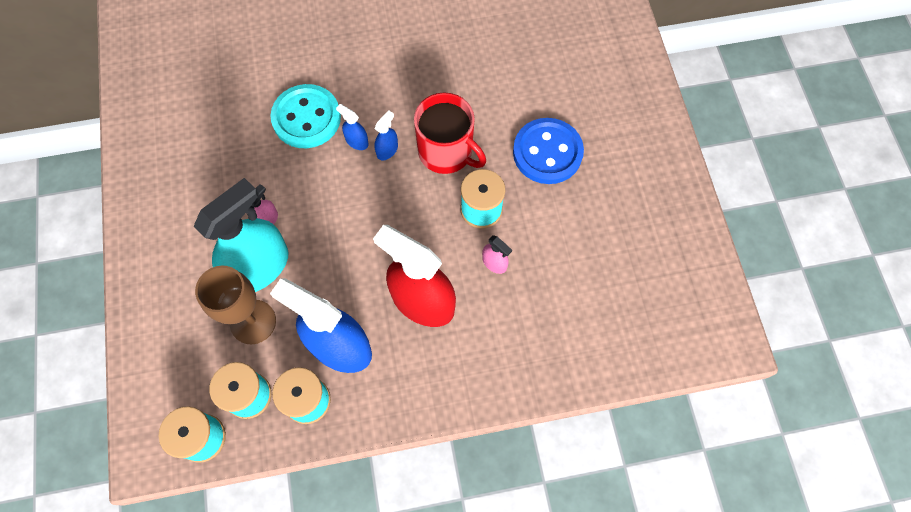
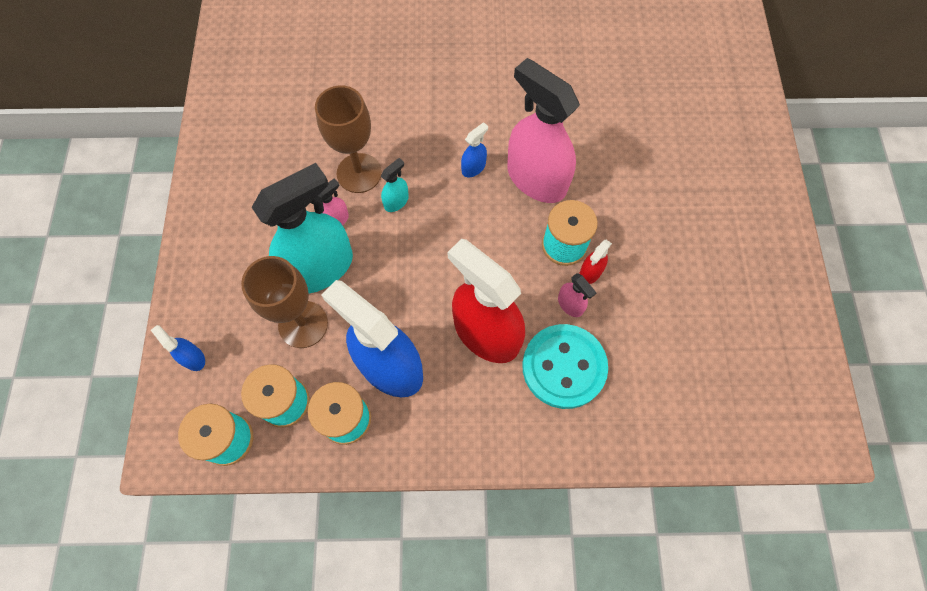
camera: 10 degrees right, 0 degrees up
(281, 172) = (359, 173): none -> brown goblet
(306, 118) = (395, 122): turquoise button -> turquoise button (564, 367)
(320, 193) = (396, 201): none -> turquoise spray bottle
(356, 141) = (443, 153): blue spray bottle -> blue spray bottle (193, 358)
(446, 152) = (536, 179): red mug -> pink spray bottle
(508, 231) = (590, 272): none -> red spray bottle
(547, 152) = (644, 196): blue button -> none

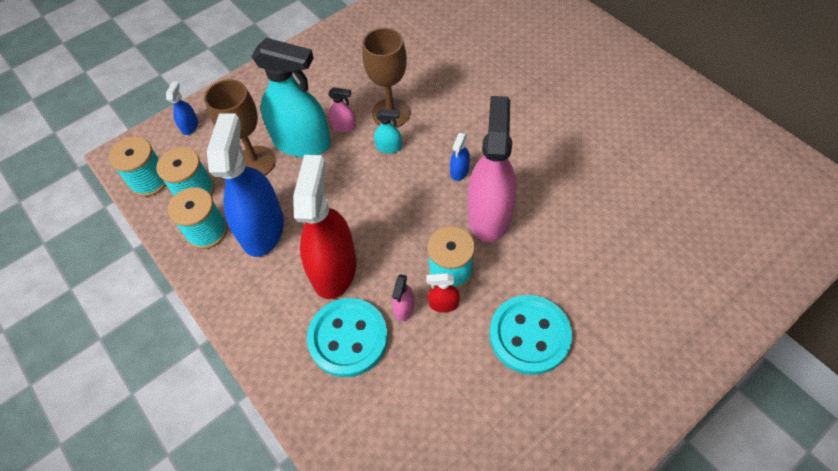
camera: 55 degrees right, 10 degrees down
(473, 167) = (459, 171): blue spray bottle -> blue spray bottle turned 105 degrees clockwise
(665, 233) = (529, 335): none -> turquoise button

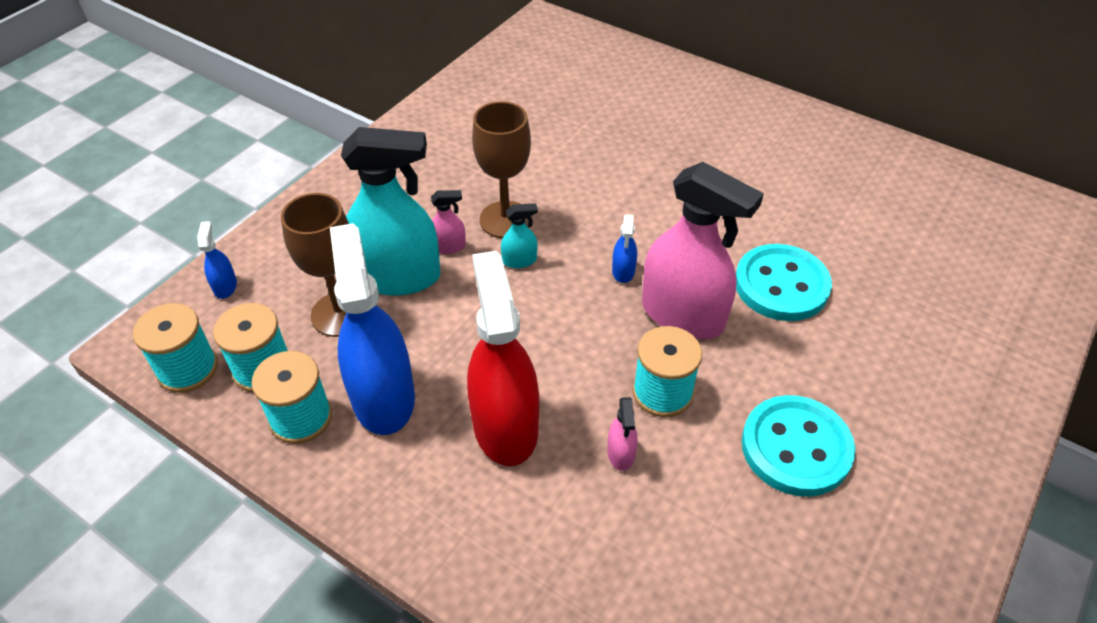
camera: 20 degrees left, 10 degrees down
(348, 338) = (561, 511): turquoise button -> turquoise button (781, 285)
(443, 304) = (671, 435): red spray bottle -> none
(489, 215) = (682, 315): pink spray bottle -> pink spray bottle turned 135 degrees clockwise

